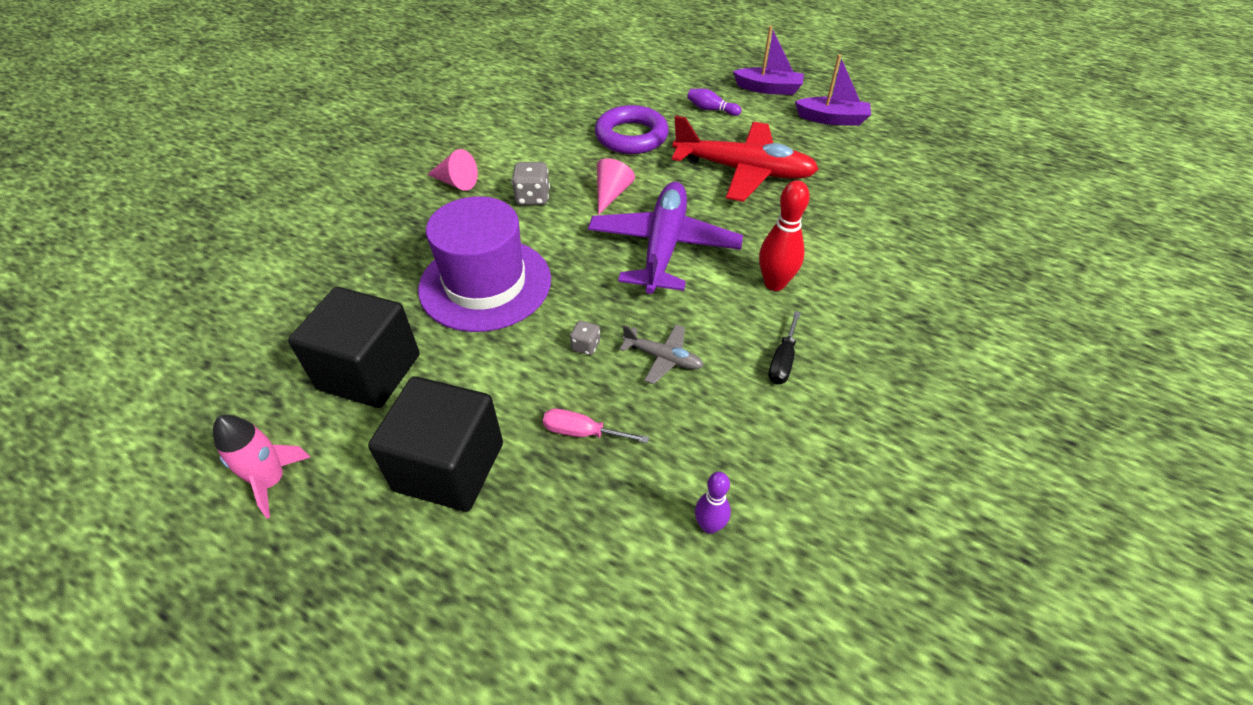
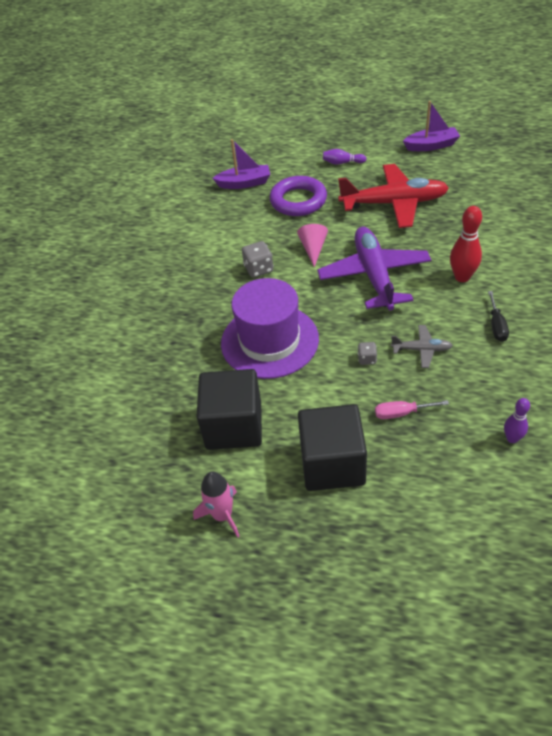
camera: 15 degrees left, 0 degrees up
(456, 182) = (193, 275): pink cone -> none
(768, 89) = (373, 134): purple boat -> purple boat (244, 183)

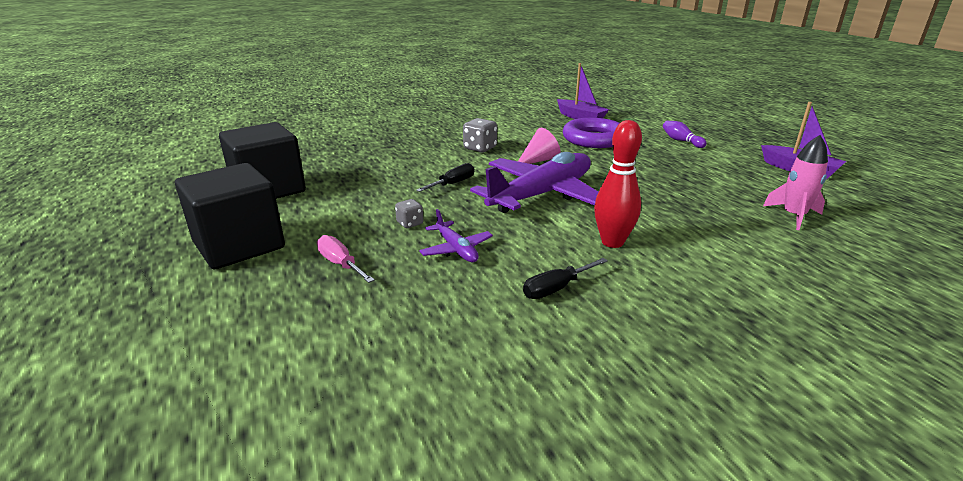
camera: 50 degrees right, 20 degrees down
(222, 515) = (151, 213): pink rocket -> pink rocket (793, 216)
(269, 341) = (391, 175): purple hat -> none
(317, 312) = (453, 184): none -> black screwdriver
(394, 203) = (668, 176): red plane -> none
(421, 349) = (456, 249): grey plane -> purple plane
(512, 438) = (347, 359): purple bowling pin -> none

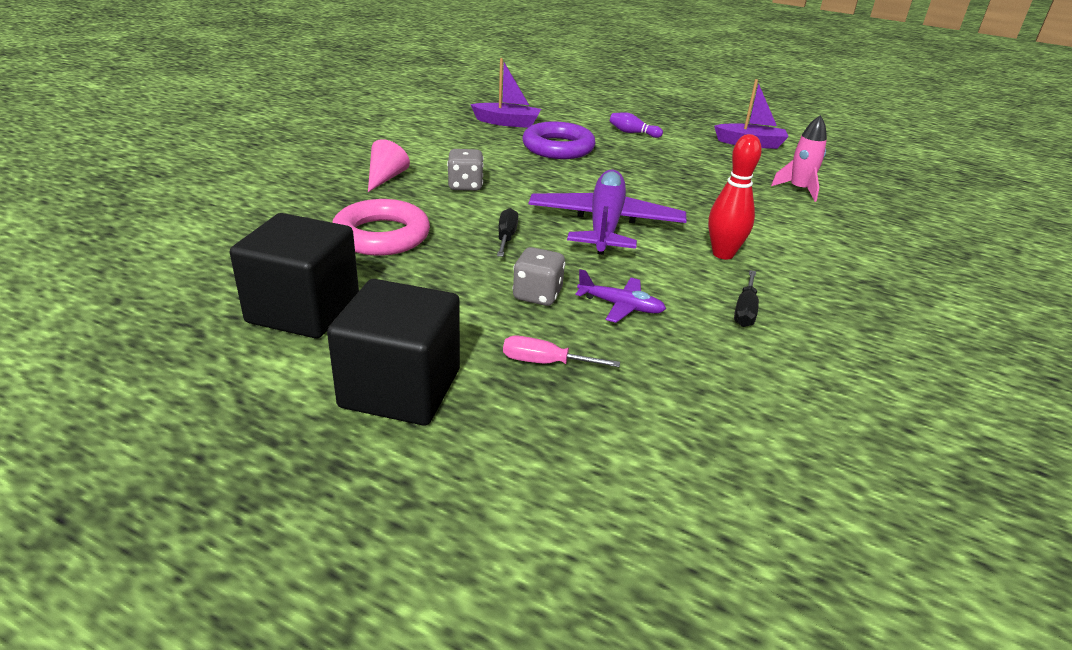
camera: 40 degrees left, 5 degrees up
(377, 163) = (381, 236): none -> pink ring
(410, 223) = (537, 295): grey dice -> grey dice, size x1.65
(538, 160) = (545, 186): pink cone -> pink cone (385, 178)

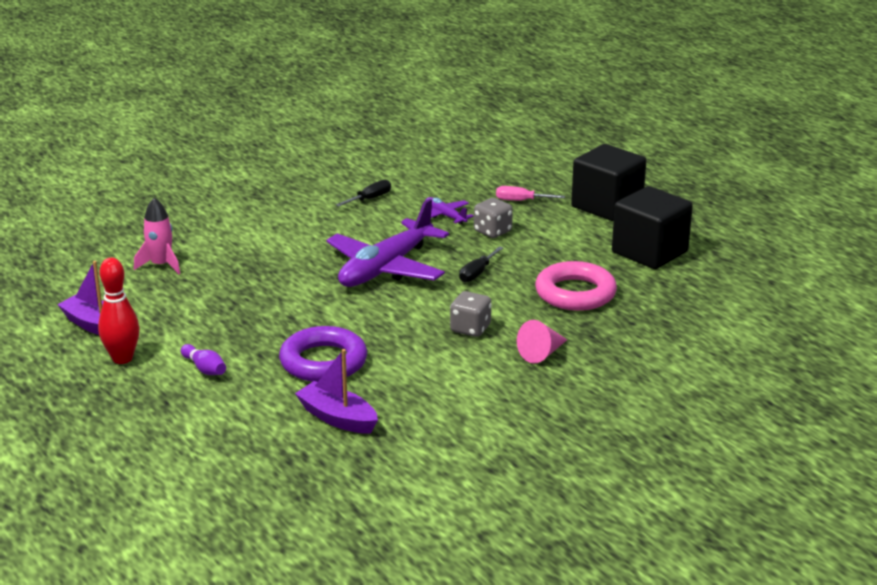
camera: 150 degrees left, 5 degrees down
(545, 362) = (521, 201): pink screwdriver -> pink screwdriver turned 150 degrees clockwise
(723, 254) = (327, 230): red bowling pin -> red bowling pin (122, 358)

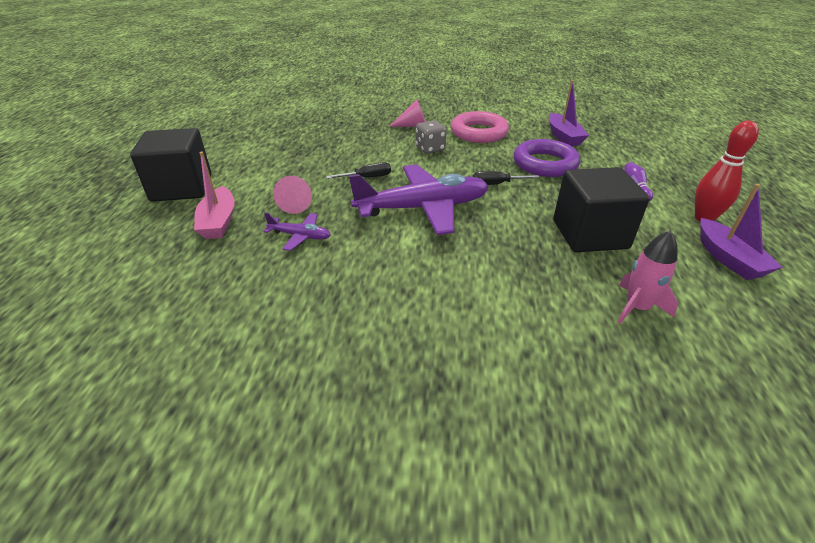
camera: 140 degrees left, 10 degrees up
(370, 199) = (326, 295): black screwdriver -> black screwdriver (496, 184)
(445, 216) = (300, 236): purple plane -> purple plane turned 75 degrees counterclockwise
(492, 231) = (296, 204): grey dice -> pink cone
(521, 201) = (218, 222): pink screwdriver -> pink boat
(575, 293) = (336, 144): pink ring -> pink ring (479, 133)
(649, 252) = (244, 148): black cube -> black cube (590, 234)

